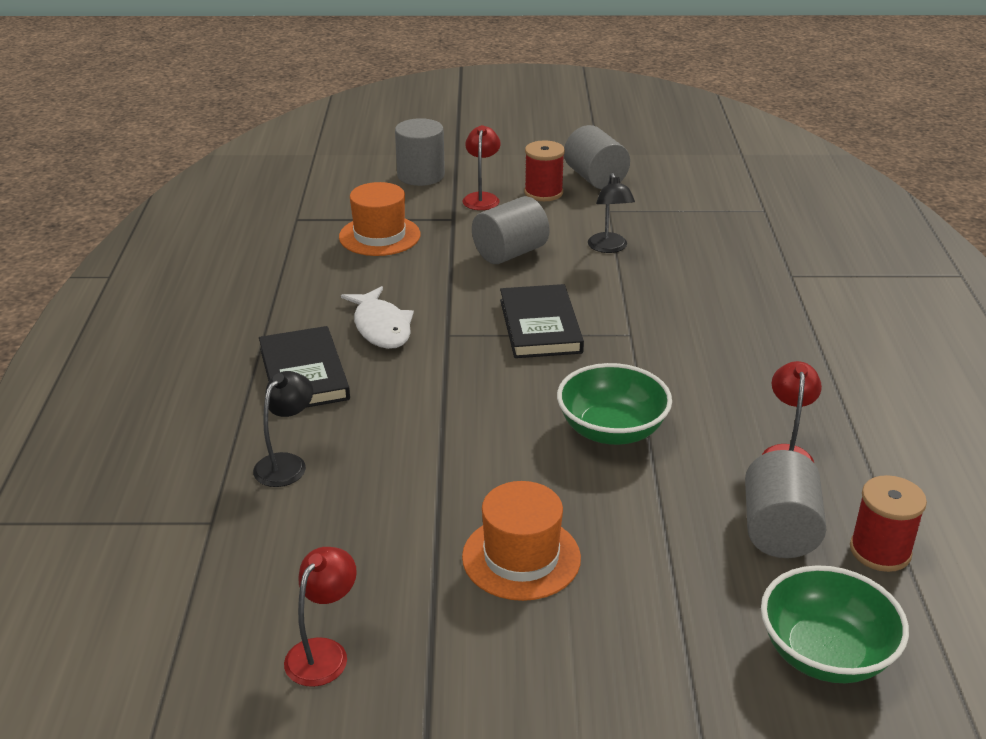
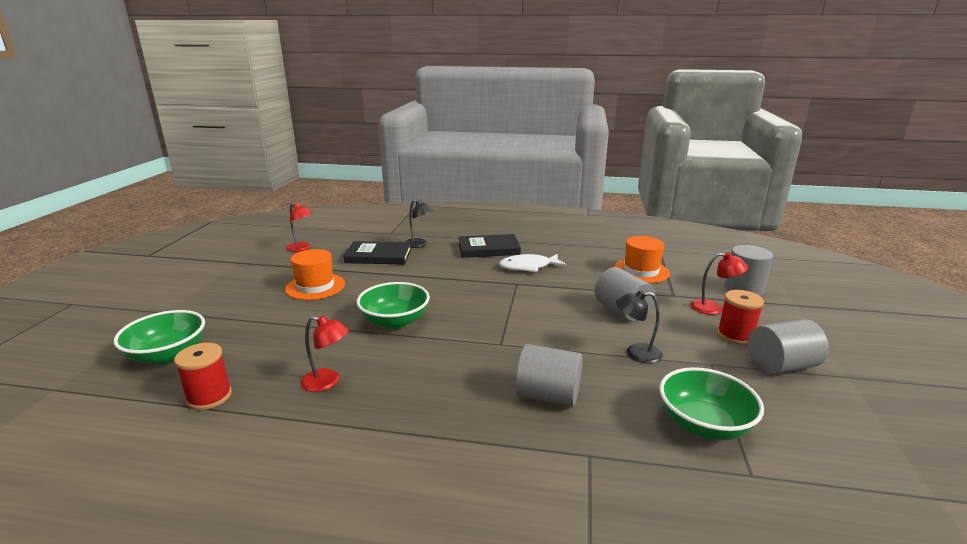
camera: 100 degrees right, 10 degrees down
(540, 326) = (519, 312): black book -> black book (378, 256)
(713, 222) = (704, 425): none -> green bowl
(779, 531) = (263, 361): grey cylinder -> grey cylinder (548, 395)

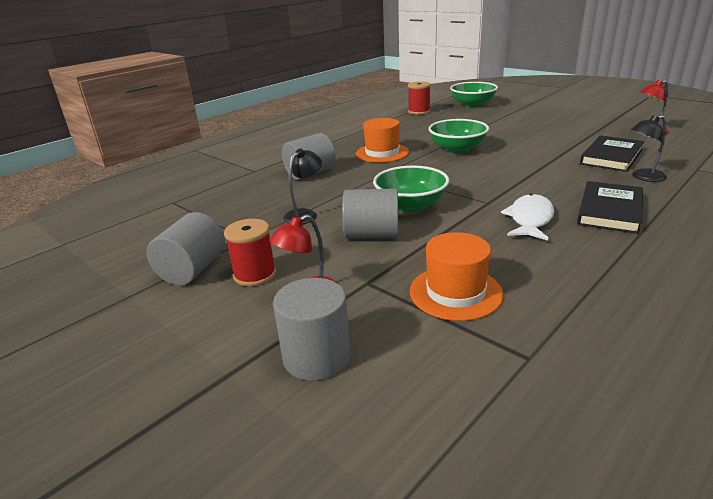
camera: 125 degrees right, 5 degrees up
(315, 286) = (546, 133): orange hat -> orange hat (382, 153)
(327, 382) = (401, 130): red lamp -> none
(704, 425) = (215, 206): green bowl -> green bowl (411, 205)

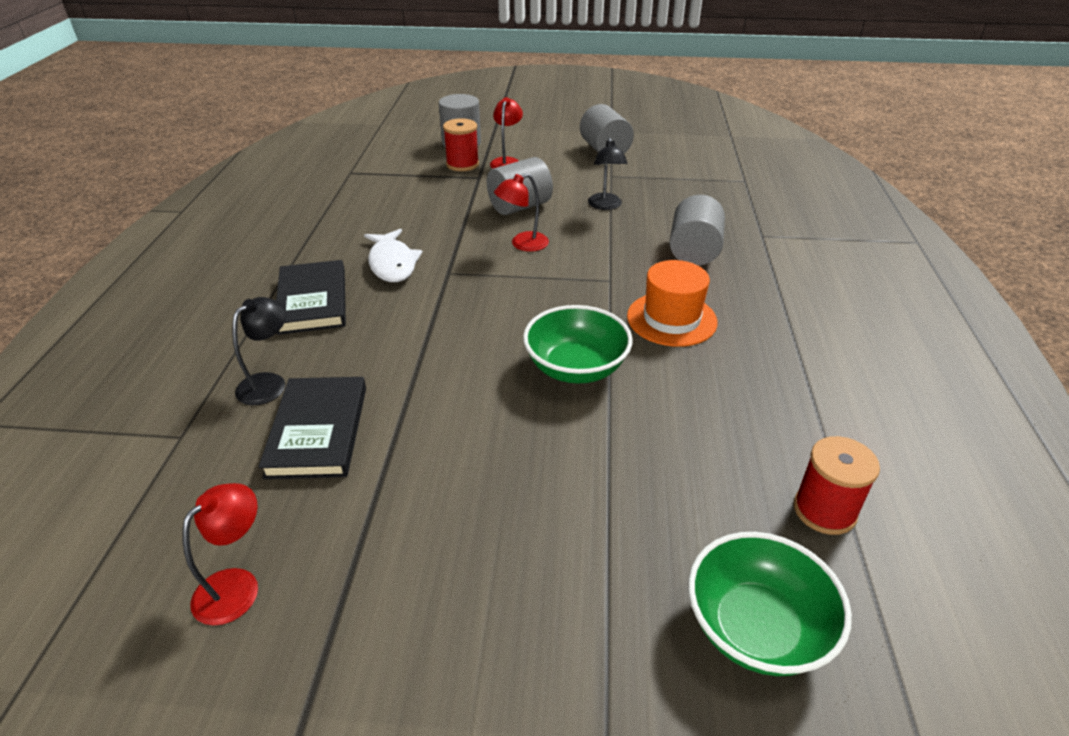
camera: 140 degrees right, 10 degrees up
(255, 275) = (559, 160): red spool -> red spool (462, 164)
(411, 205) = (522, 244): green bowl -> red lamp
(455, 292) = (414, 188): orange hat -> none

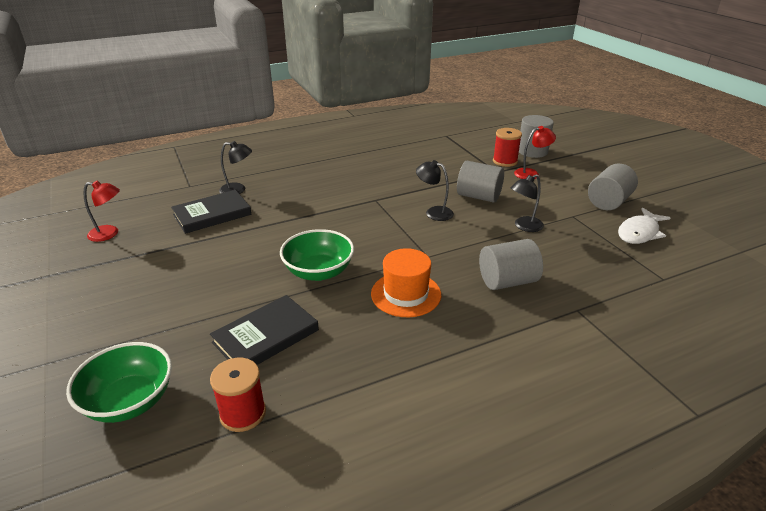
camera: 60 degrees right, 5 degrees down
(313, 301) = (311, 174): black book -> black book (266, 336)
(392, 263) = (366, 181): white fish -> white fish (639, 232)
(522, 244) = (434, 212): red lamp -> black lamp

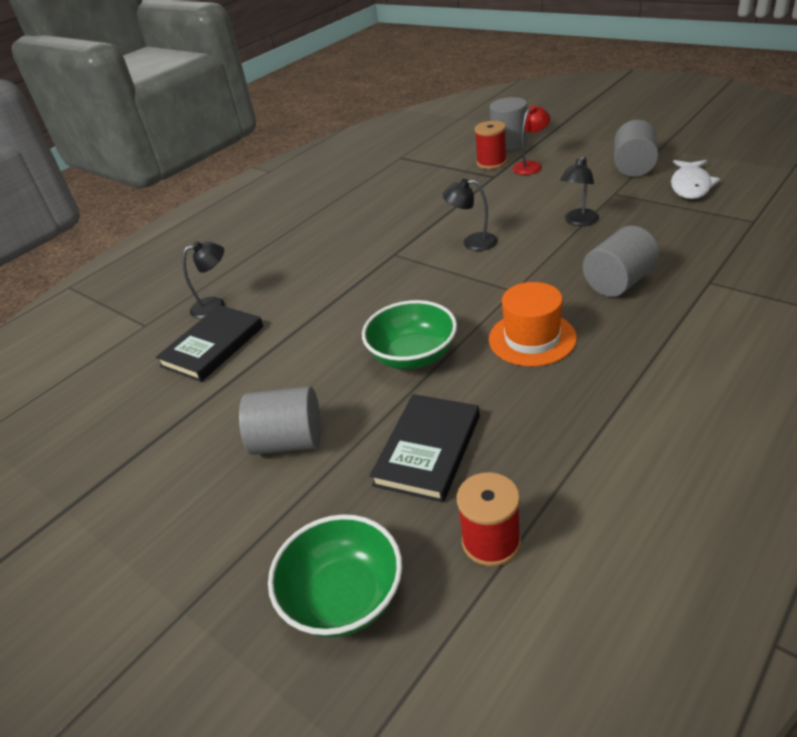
camera: 20 degrees left, 5 degrees up
(109, 234) = (96, 424): red lamp -> none
(478, 196) = (502, 209): grey cylinder -> grey cylinder (288, 441)

